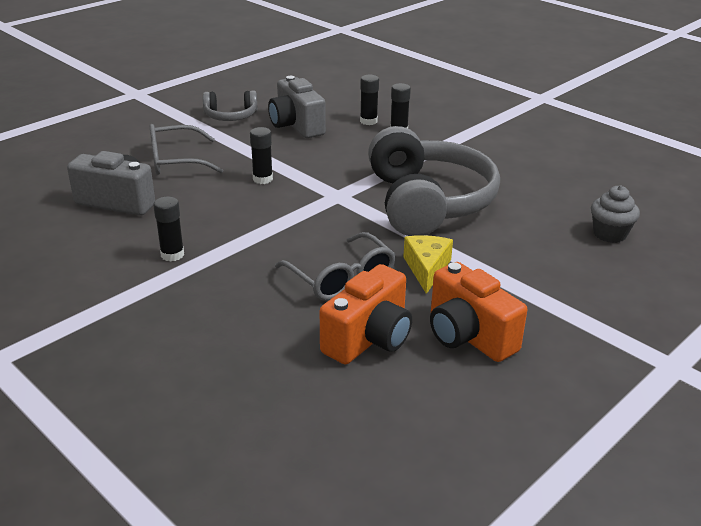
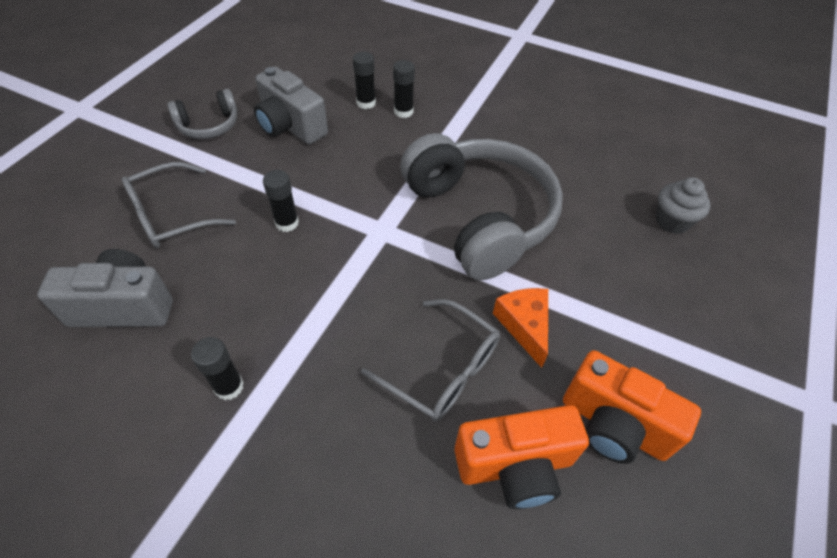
camera: 20 degrees left, 20 degrees up
(369, 339) = (515, 466): orange camera -> orange camera turned 60 degrees clockwise
(426, 268) = (524, 325): yellow cheese -> orange cheese

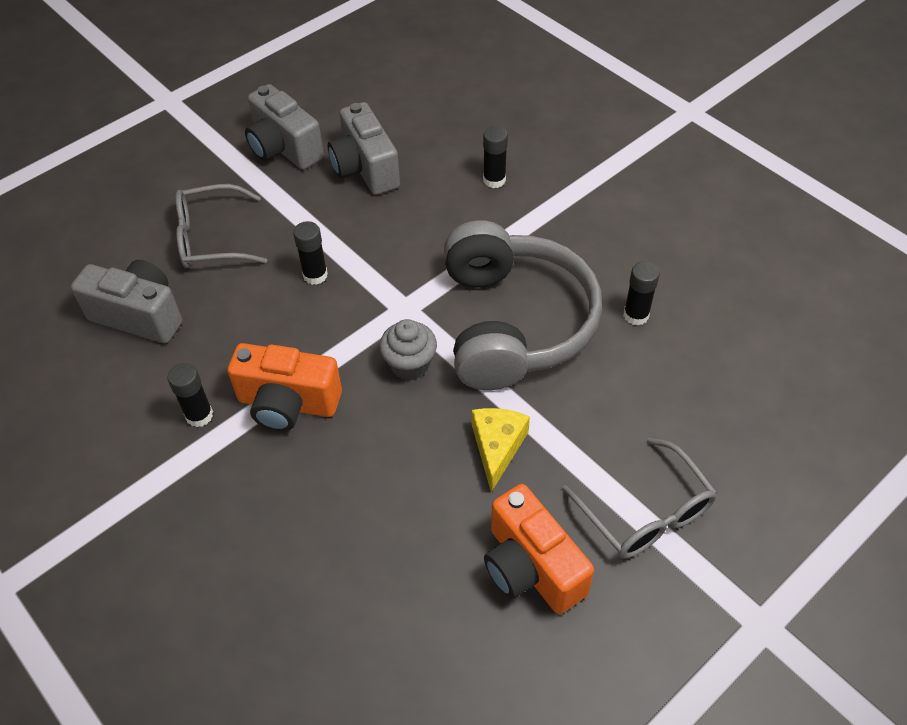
camera: 25 degrees right, 0 degrees up
(209, 125) = (284, 148): grey headphones -> grey camera
(366, 103) = (457, 160): black glue stick -> black glue stick (636, 315)
(441, 369) = (393, 462): grey glasses -> grey glasses (645, 512)
(515, 466) = (416, 568): orange camera -> orange camera (288, 404)
(524, 325) = (497, 447): orange cheese -> yellow cheese
(672, 221) = (730, 388): grey cupcake -> grey cupcake (410, 364)

